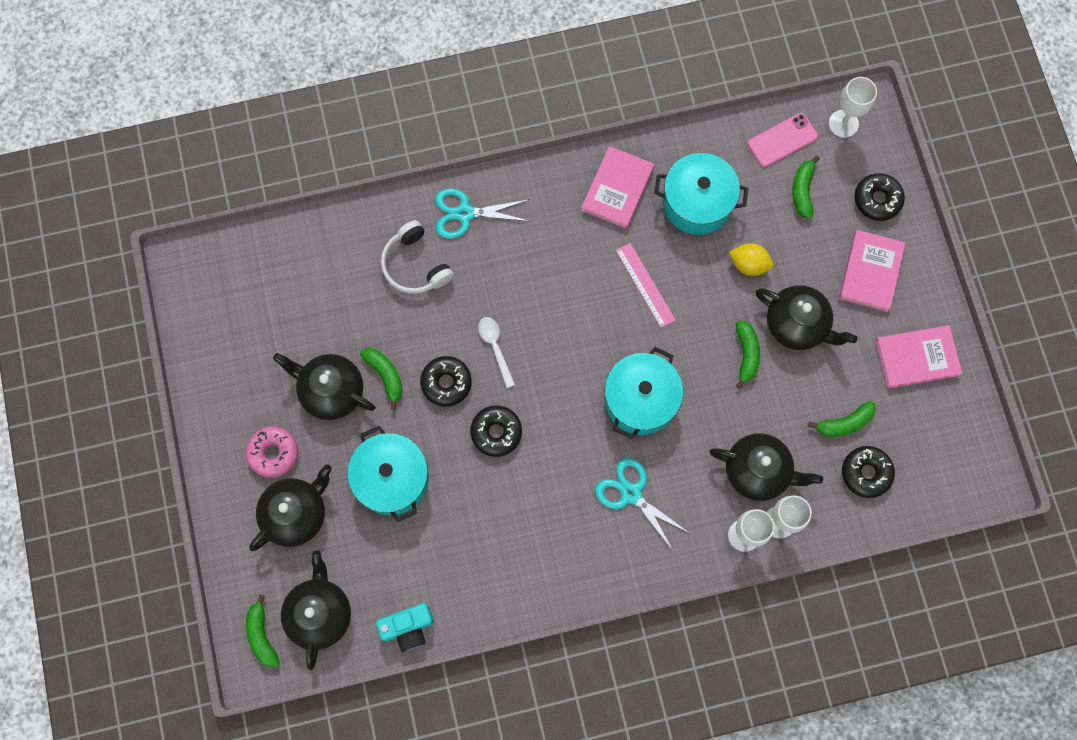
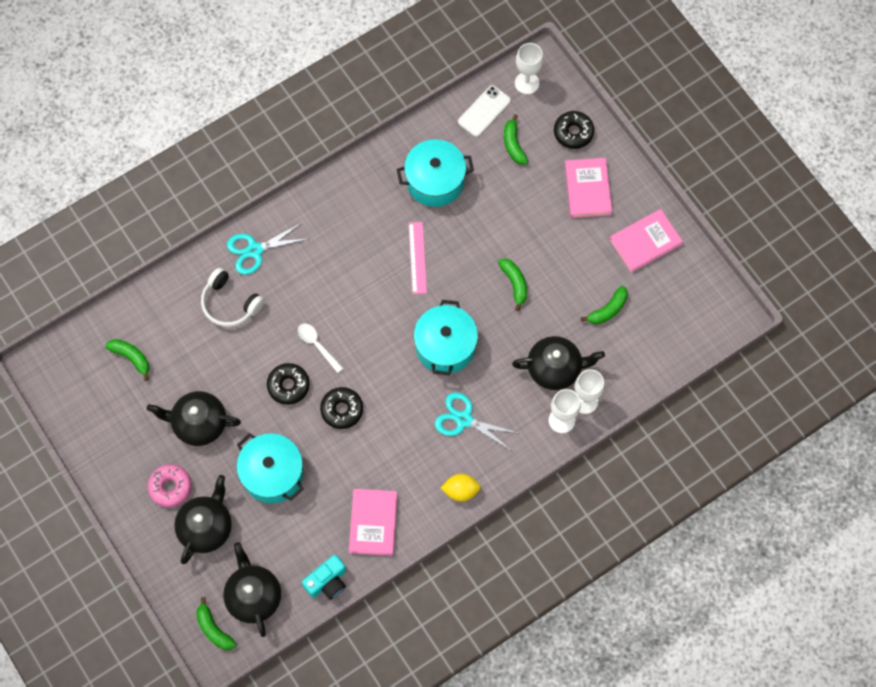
camera: 20 degrees left, 5 degrees down
(385, 375) = (238, 397): green banana -> green banana (131, 358)
(617, 189) = (369, 191): pink book -> pink book (373, 523)
(645, 285) = (417, 257): pink ruler -> pink ruler turned 45 degrees clockwise
(749, 264) = (492, 215): yellow lemon -> yellow lemon (461, 490)
(782, 140) = (484, 111): pink phone -> white phone
(797, 325) = (545, 248): black teapot -> none
(866, 473) = (637, 341): black donut -> none

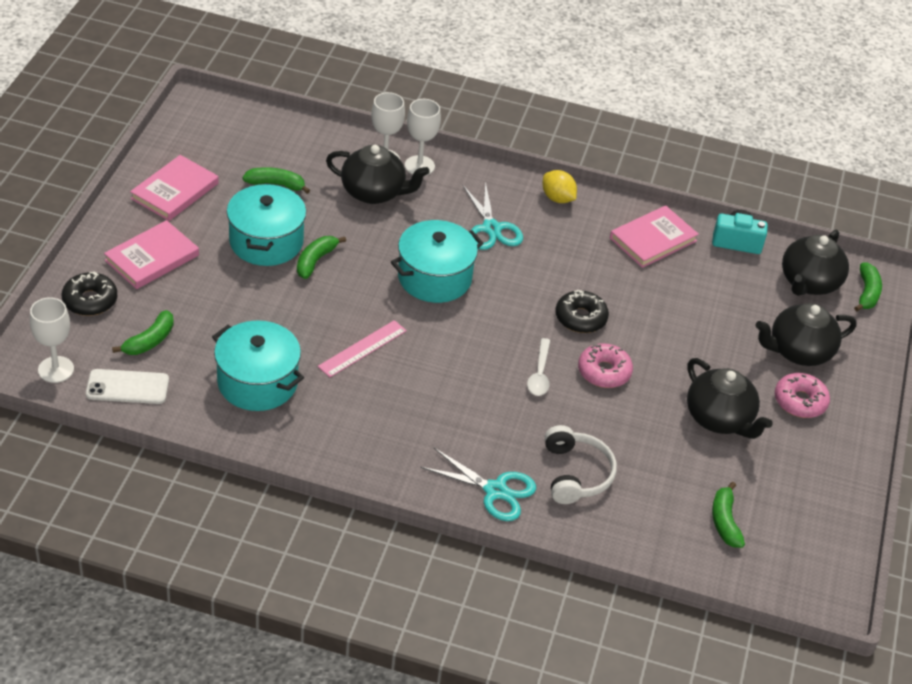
camera: 135 degrees left, 25 degrees down
(272, 474) = (696, 333): turquoise pot -> turquoise pot (266, 242)
(288, 386) = (604, 372): black donut -> pink donut
(555, 368) = (374, 192): black teapot -> black teapot turned 150 degrees clockwise
(645, 242) = (174, 191): pink book -> pink book turned 75 degrees counterclockwise

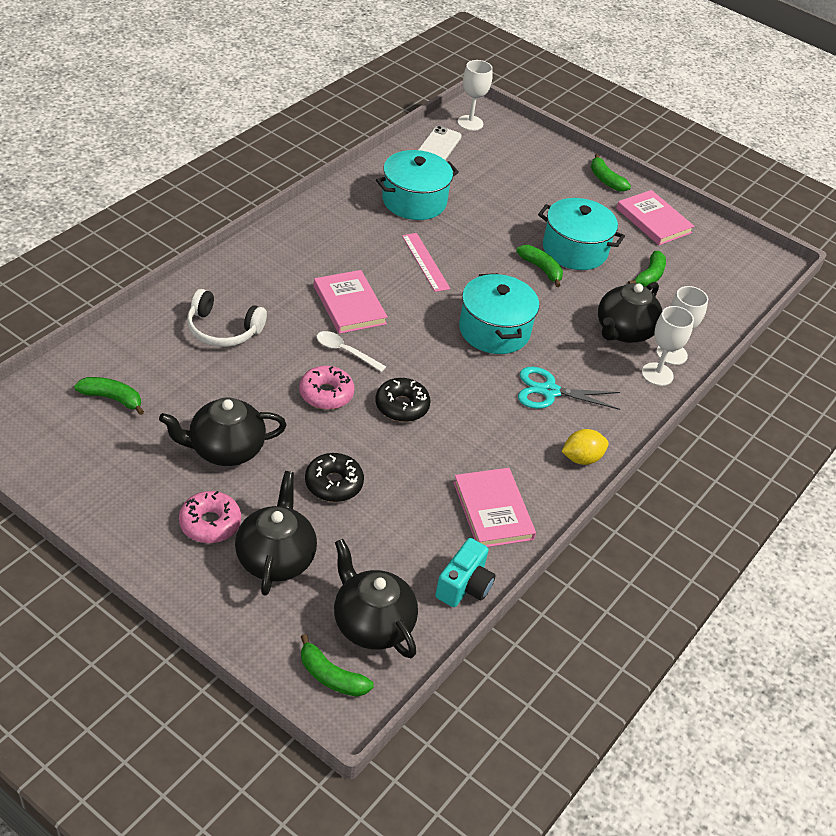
camera: 110 degrees right, 0 degrees up
(90, 300) = (535, 152): black donut -> black donut (333, 483)
(149, 341) = (481, 166): green banana -> green banana (606, 180)
(152, 258) = (573, 189): pink book -> pink book (349, 305)
(495, 491) = (235, 280): turquoise scissors -> none

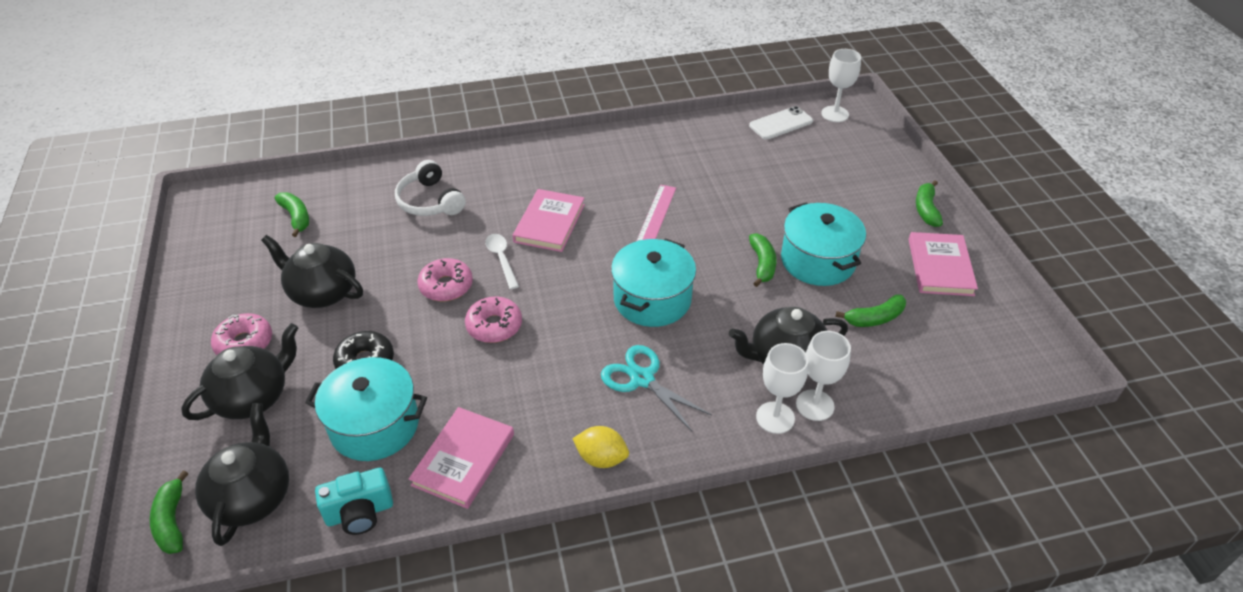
camera: 45 degrees right, 0 degrees up
(402, 406) = (494, 326): black donut -> pink donut
(414, 201) = (705, 161): turquoise pot -> turquoise pot (375, 425)

